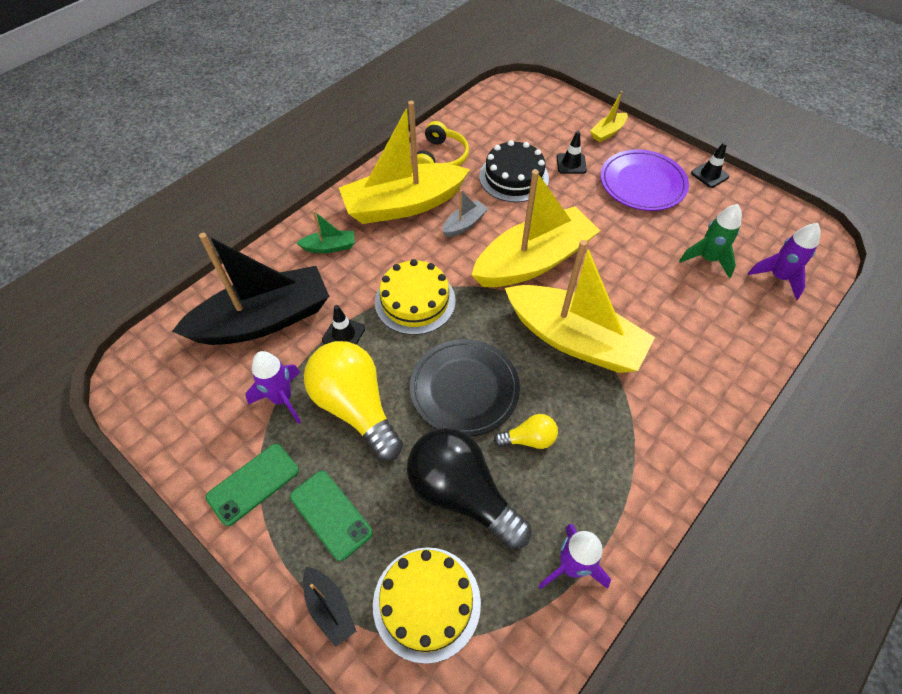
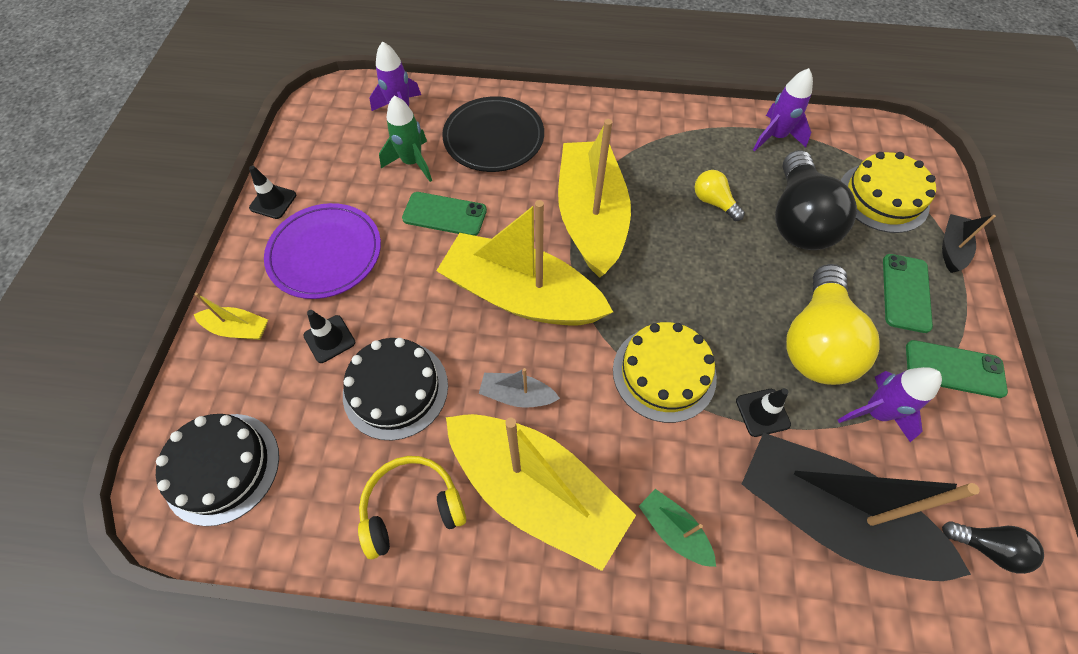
camera: 125 degrees left, 5 degrees up
(167, 385) = (985, 547): none -> black light bulb
(464, 389) = (715, 269): black plate -> black plate (494, 138)
(522, 106) = (222, 467): none -> black cake
(638, 254) = (444, 214): none -> green phone

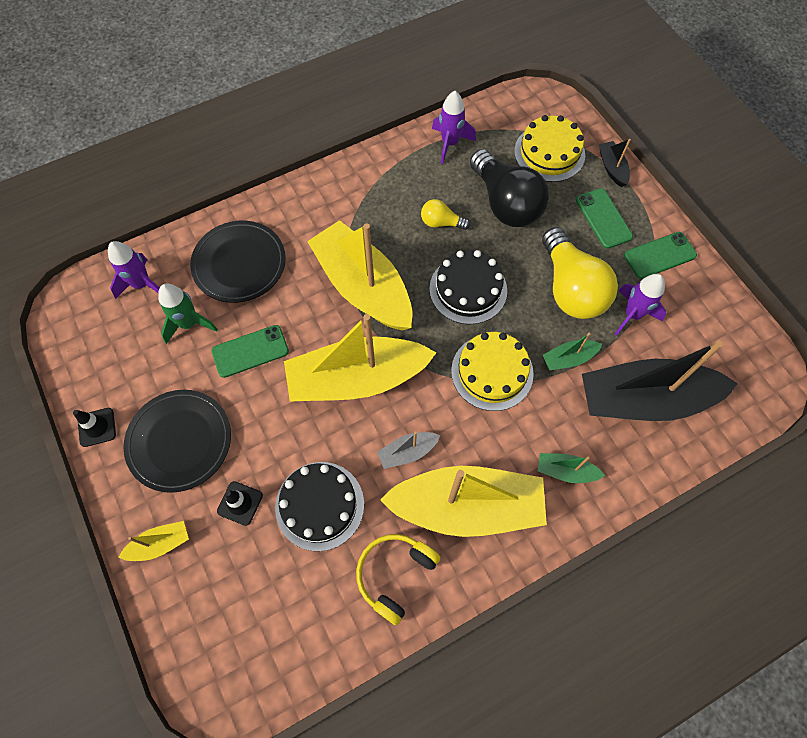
camera: 35 degrees left, 5 degrees up
(222, 467) = (238, 646): black cake -> black cake (468, 289)
(325, 253) = (180, 441): purple plate -> black plate
(762, 412) = (568, 358): black traffic cone -> green boat
(985, 547) = (735, 359): black light bulb -> none

